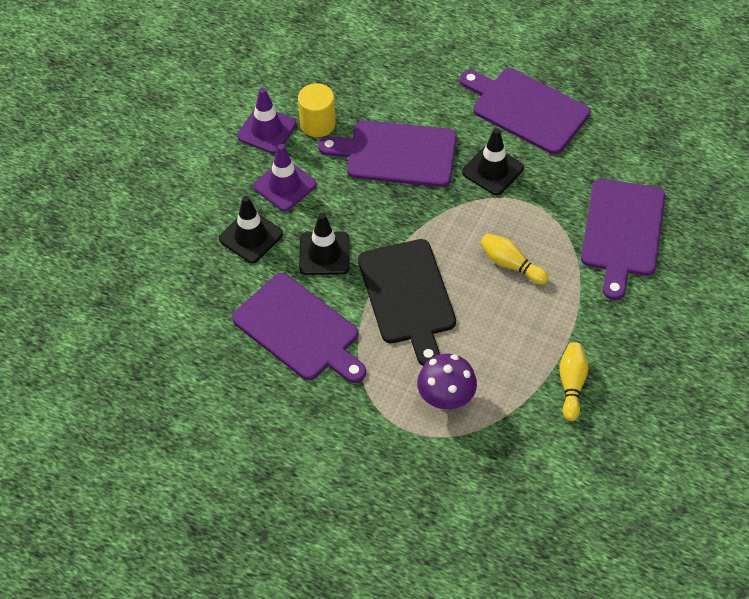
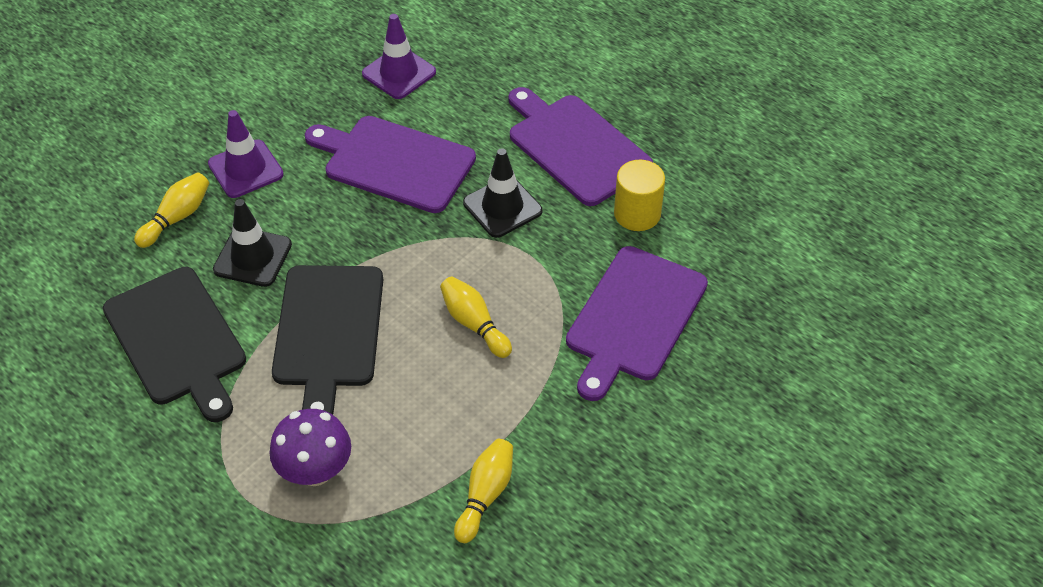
camera: 15 degrees right, 5 degrees down
(251, 236) = (177, 217): black traffic cone -> yellow bowling pin
(267, 130) = (256, 104): purple traffic cone -> purple traffic cone (399, 73)
(299, 330) = (177, 340): purple cutting board -> black cutting board
(317, 124) = (318, 109): yellow cylinder -> yellow cylinder (637, 214)

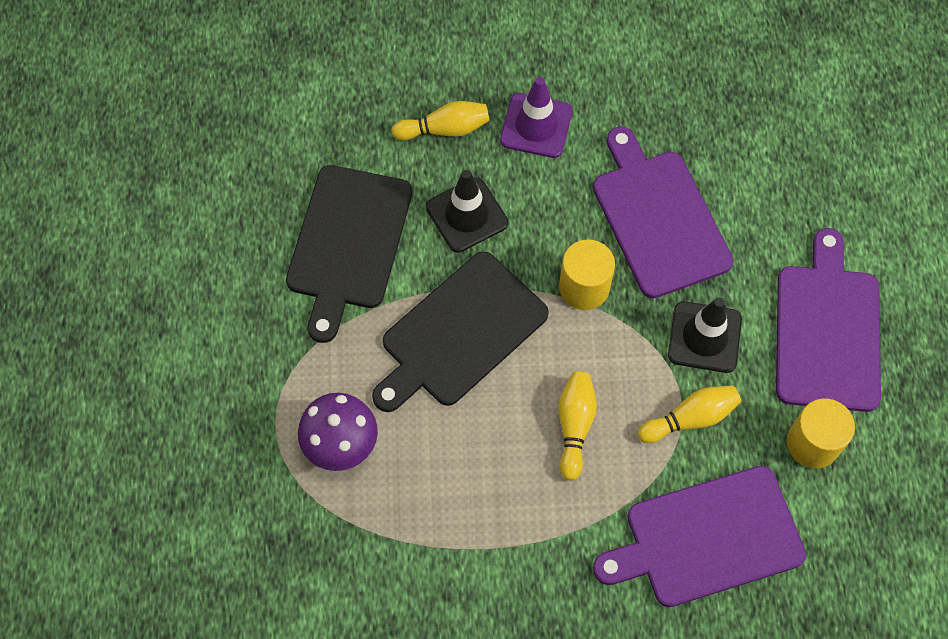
camera: 45 degrees right, 15 degrees up
(388, 239) = (584, 287): none -> yellow cylinder
(399, 73) = (748, 129): purple traffic cone -> none
(485, 495) = (438, 581): yellow bowling pin -> yellow bowling pin (690, 418)

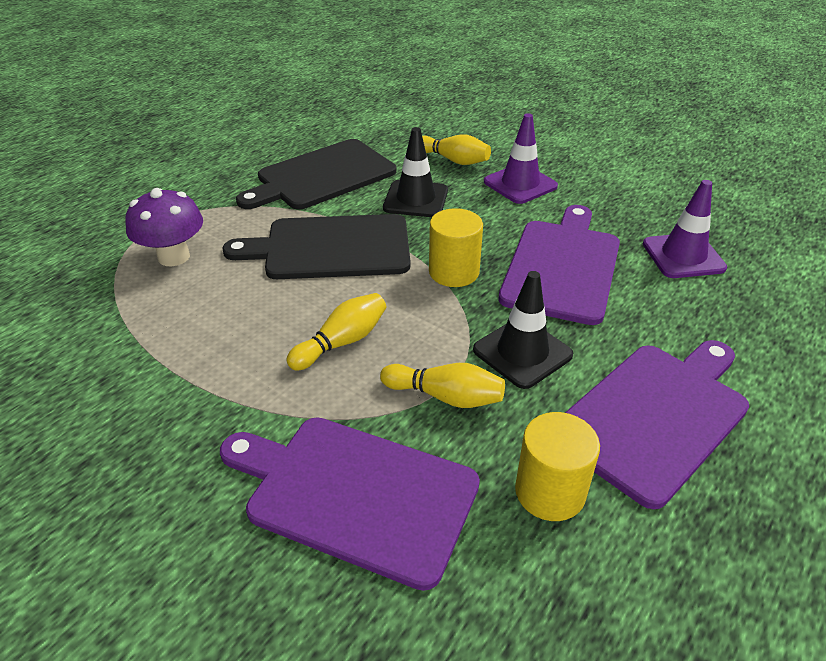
camera: 40 degrees right, 25 degrees down
(735, 137) = (683, 256): none -> purple traffic cone

